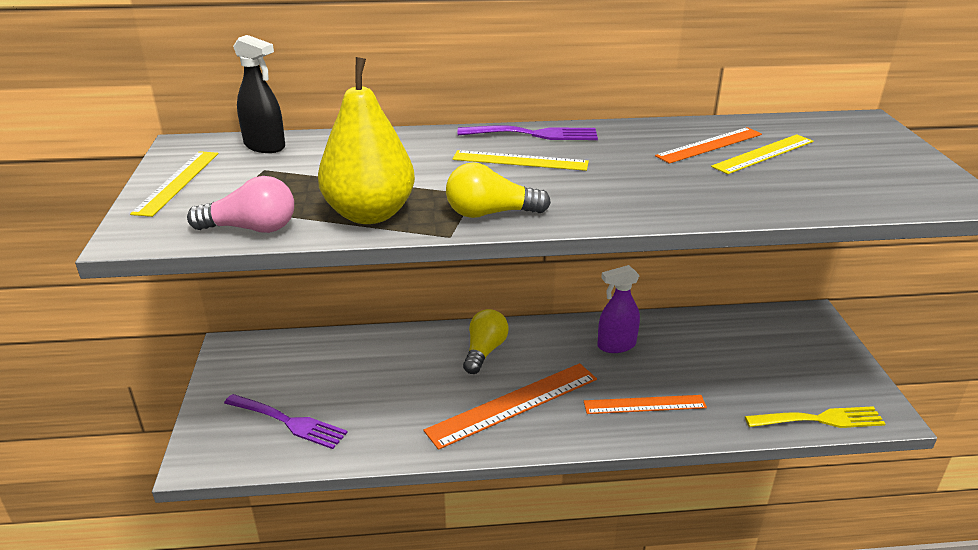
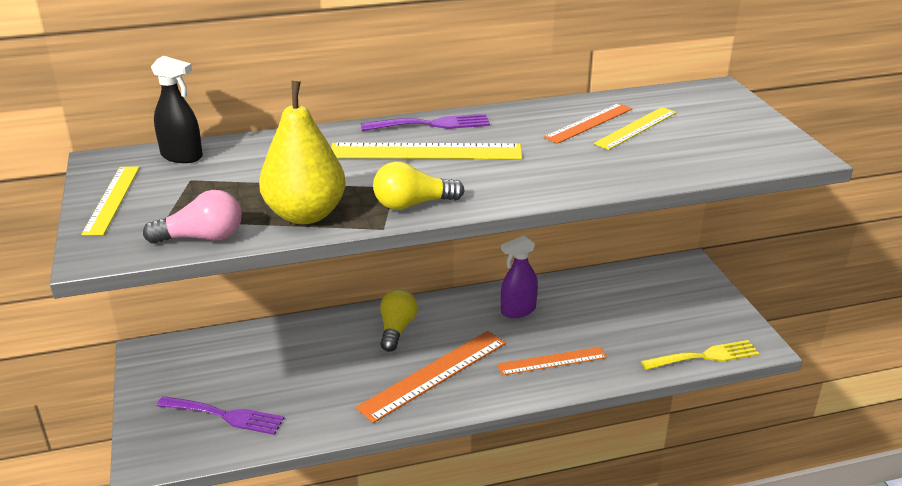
camera: 10 degrees left, 0 degrees up
(520, 161) = (425, 151): yellow ruler -> yellow ruler, size x1.56

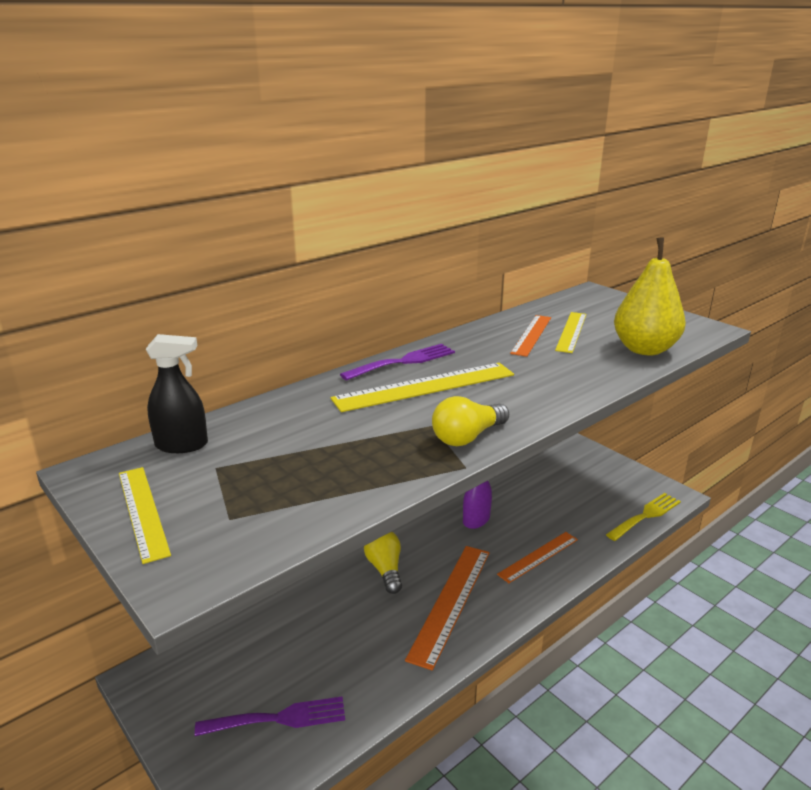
camera: 25 degrees left, 5 degrees down
(202, 238) = (292, 527): pink light bulb -> none
(305, 214) = (377, 473): yellow pear -> yellow pear (644, 349)

